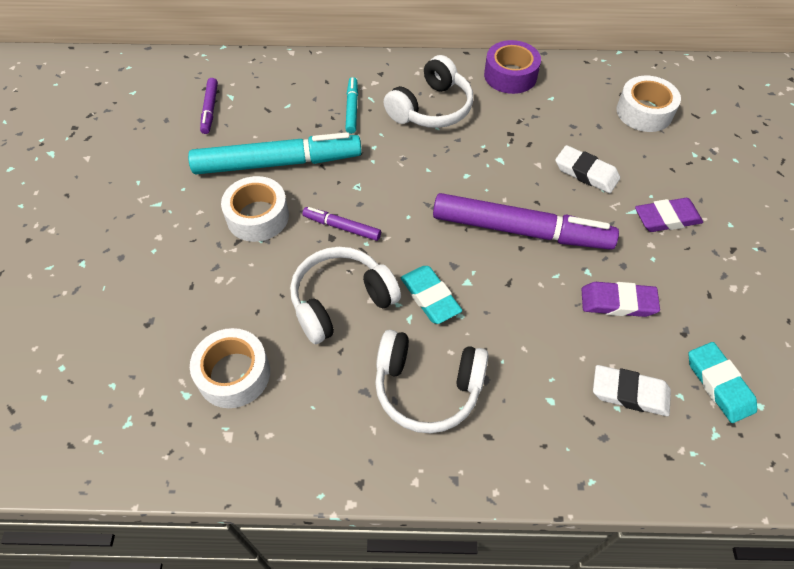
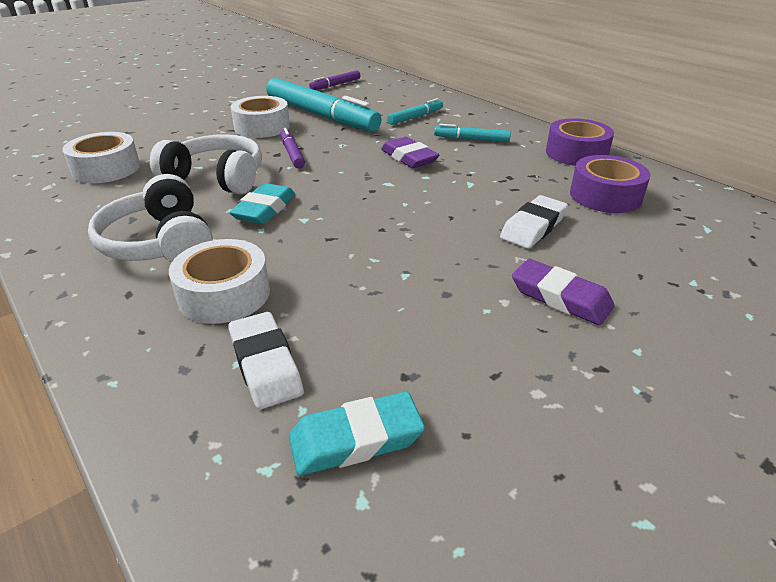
camera: 50 degrees right, 20 degrees down
(431, 108) = (471, 139): white headphones -> turquoise marker
(521, 230) = (402, 221): purple marker -> none
(579, 110) = (605, 196): none -> purple tape
(586, 173) = (533, 227): white eraser -> white eraser turned 45 degrees clockwise
(618, 302) = (388, 308): purple eraser -> purple eraser (409, 158)
(644, 112) = (682, 228): white tape -> white tape (224, 294)
(719, 384) = (356, 439): turquoise eraser -> turquoise eraser turned 45 degrees clockwise

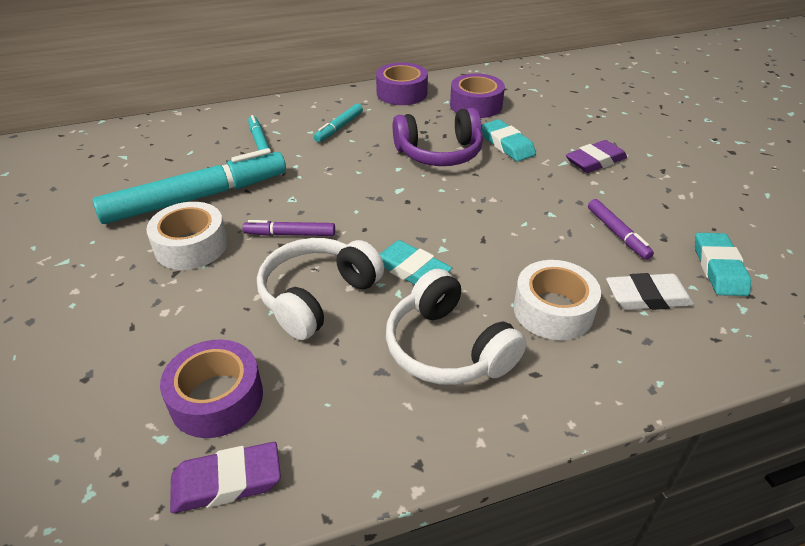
camera: 70 degrees left, 5 degrees up
(106, 169) = (217, 398): white tape -> purple tape
(161, 243) = (448, 348): white headphones -> white headphones turned 60 degrees clockwise
(335, 85) = (103, 170): purple marker -> purple marker (617, 234)
(409, 158) = (354, 167): purple eraser -> purple eraser (227, 482)
(474, 191) = (439, 153): none -> purple headphones
(533, 227) = (507, 145): white eraser -> turquoise eraser

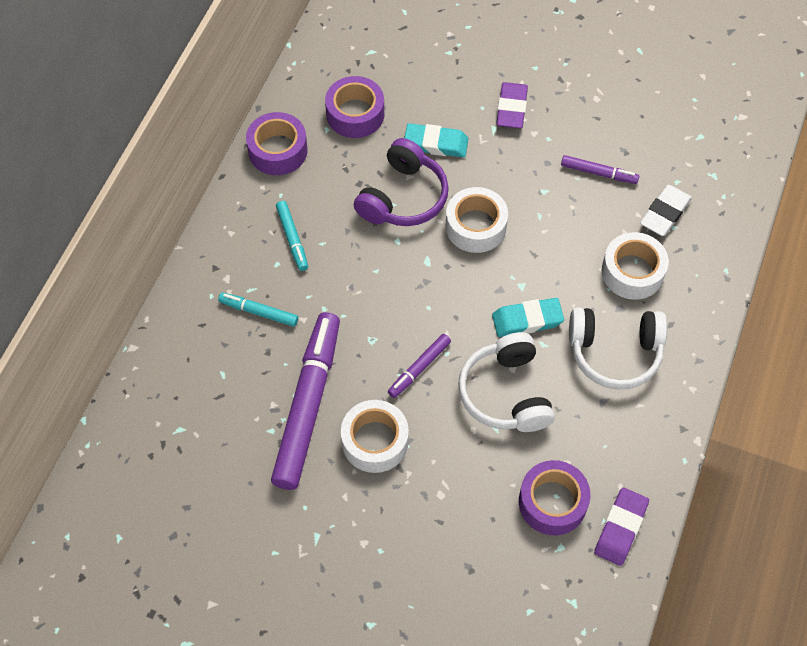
camera: 50 degrees left, 20 degrees up
(197, 197) = (307, 405): turquoise marker -> purple marker
(464, 196) = (475, 226): none -> white tape
(719, 268) = (676, 152): turquoise eraser -> none

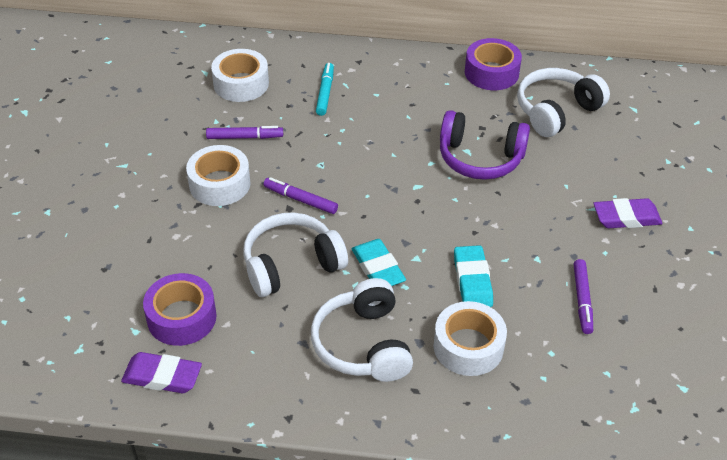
camera: 75 degrees right, 15 degrees down
(292, 238) = (405, 98): turquoise marker -> none
(307, 405) = (245, 137): purple marker -> purple marker, size x0.46
(355, 114) = (556, 111): purple tape -> white headphones
(436, 143) = (552, 169): turquoise eraser -> turquoise eraser (472, 280)
(475, 226) = (470, 213): white tape -> white tape (241, 84)
(664, 213) = (558, 366): white eraser -> none

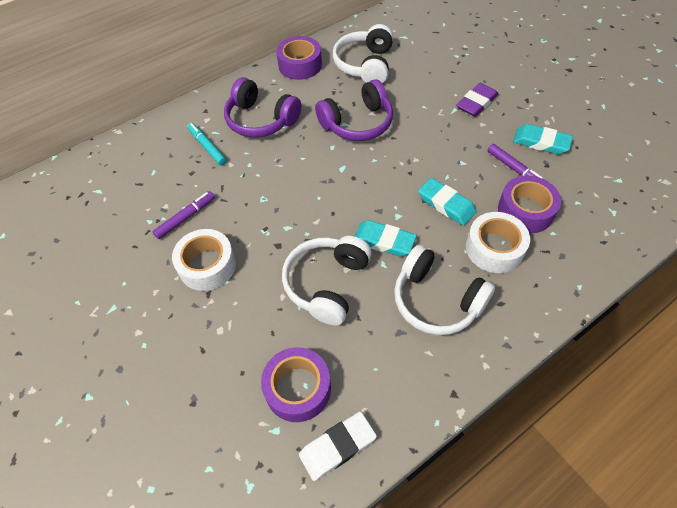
camera: 40 degrees left, 10 degrees up
(162, 377) = (337, 447): purple eraser -> white eraser
(241, 84) = (137, 181): white tape -> none
(300, 200) = (279, 233): purple marker -> none
(396, 99) = (261, 120): none -> purple headphones
(542, 340) = (525, 211): none -> purple tape
(645, 297) = (541, 142): none -> turquoise eraser

